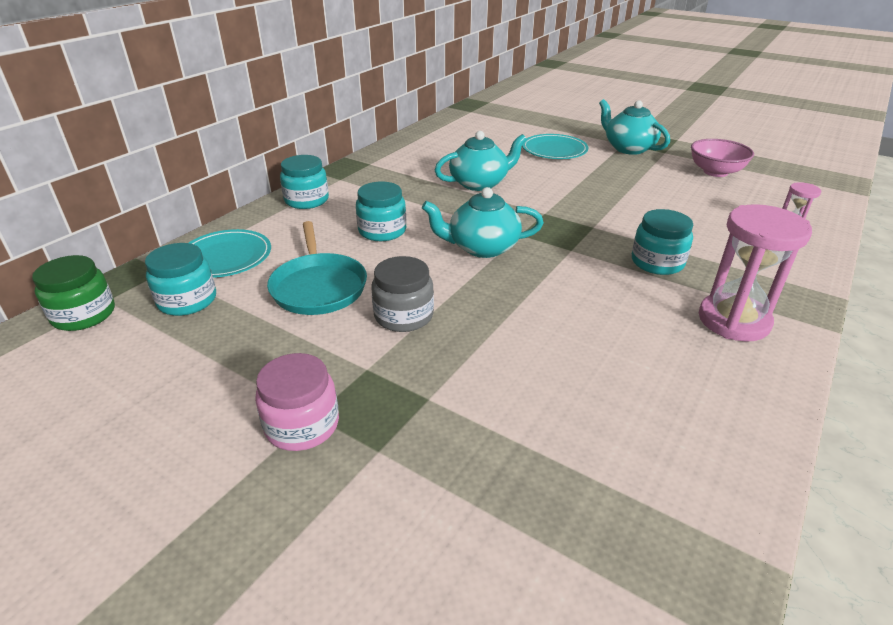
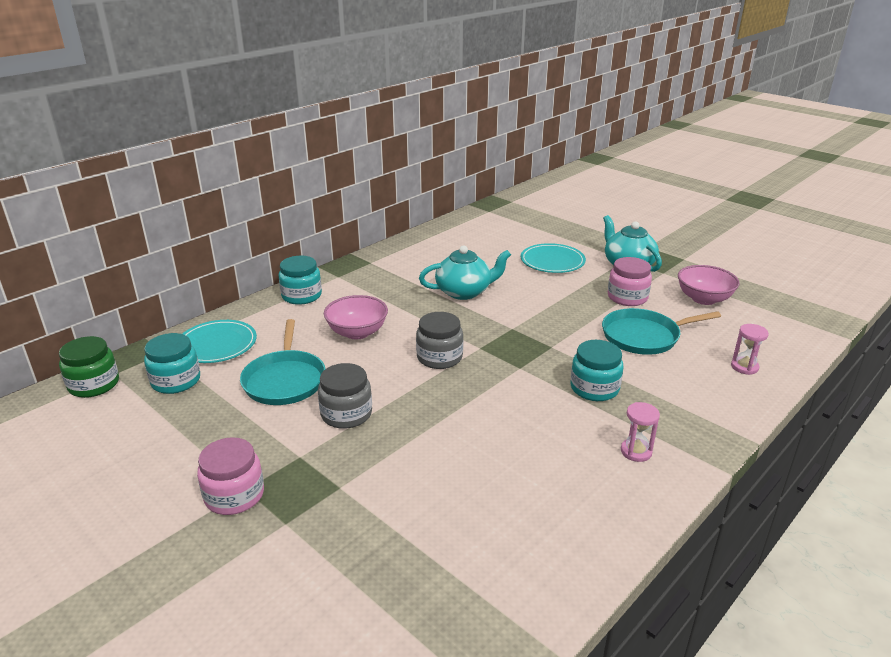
camera: 10 degrees right, 5 degrees down
(382, 231) = (357, 332): turquoise jar -> pink bowl
(482, 247) = (439, 357): turquoise teapot -> grey jar
(643, 176) = (627, 297): none -> pink jar
(679, 209) = (644, 336): none -> turquoise pan
(733, 320) = (636, 451): pink hourglass -> pink hourglass, size x0.50

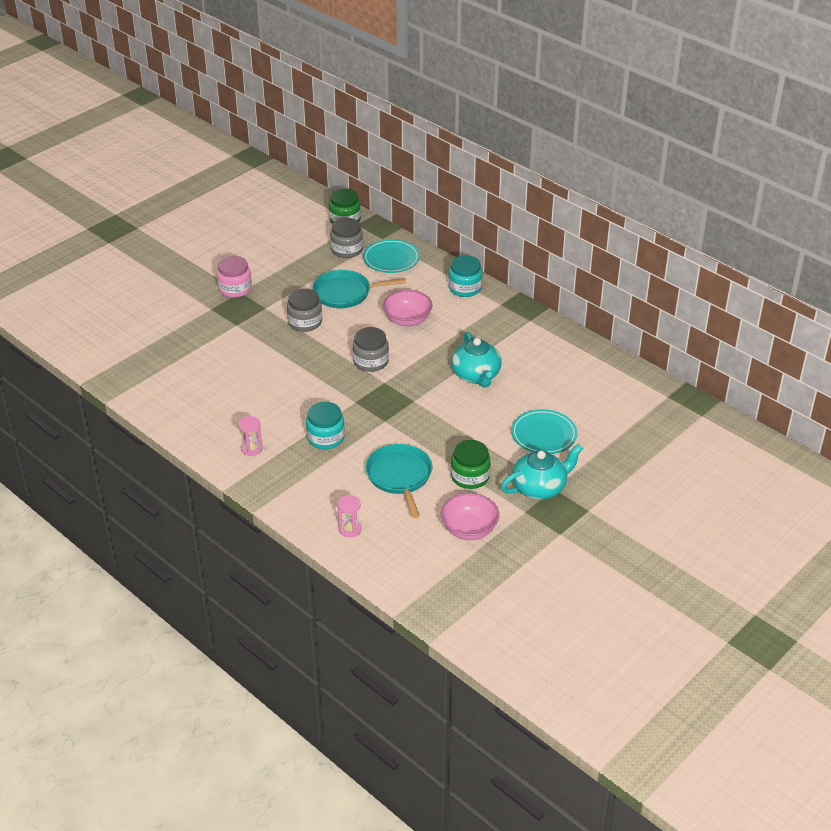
camera: 90 degrees right, 10 degrees up
(176, 381) = (347, 250): turquoise jar -> grey jar
(627, 297) = (470, 477): pink jar -> green jar

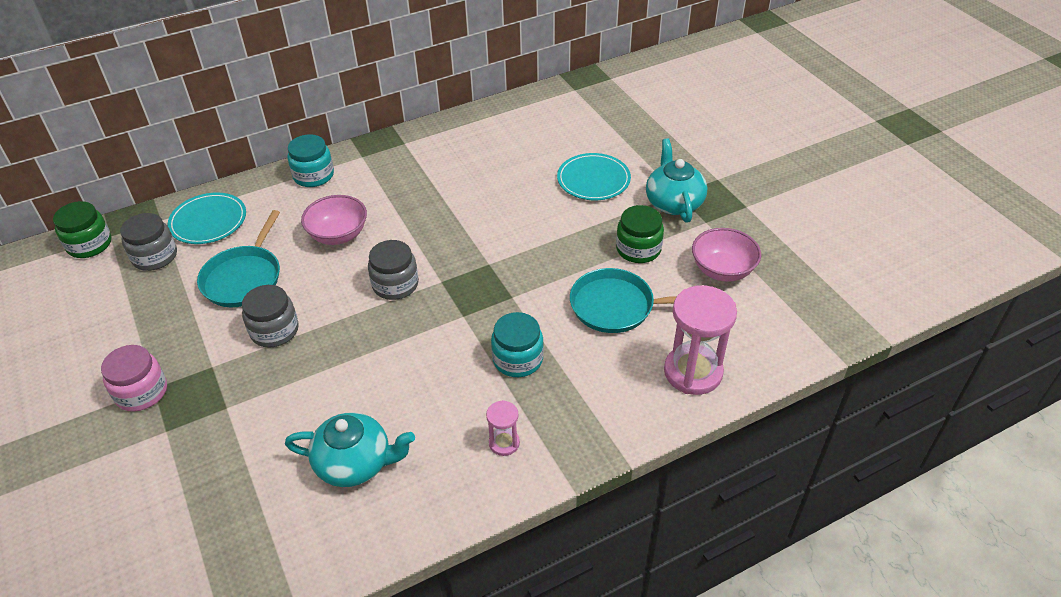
camera: 70 degrees left, 5 degrees up
(350, 529) = (693, 372): pink hourglass -> pink hourglass, size x2.01
(476, 375) = (472, 204): turquoise teapot -> turquoise teapot (355, 463)

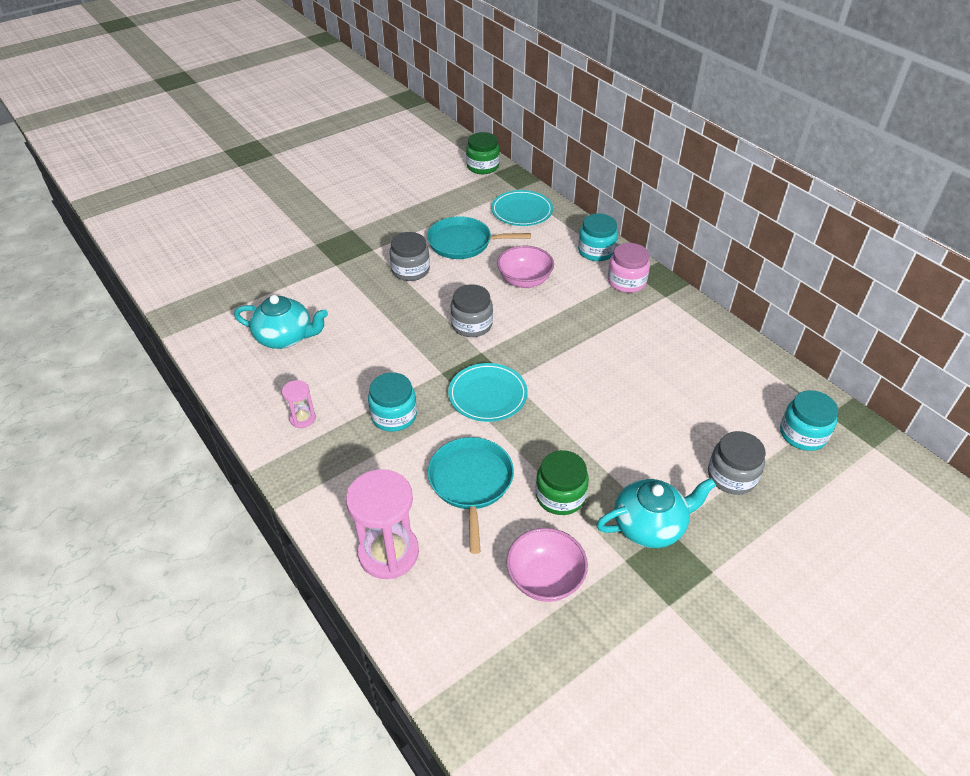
camera: 80 degrees right, 0 degrees up
(141, 392) = (348, 225): pink jar -> pink jar (626, 281)
(155, 256) = (477, 197): grey jar -> grey jar (731, 476)
(355, 463) = (285, 337): turquoise teapot -> turquoise teapot turned 75 degrees counterclockwise
(592, 106) = (803, 434): none -> turquoise jar
(593, 180) = (664, 447): turquoise plate -> turquoise plate (487, 395)

